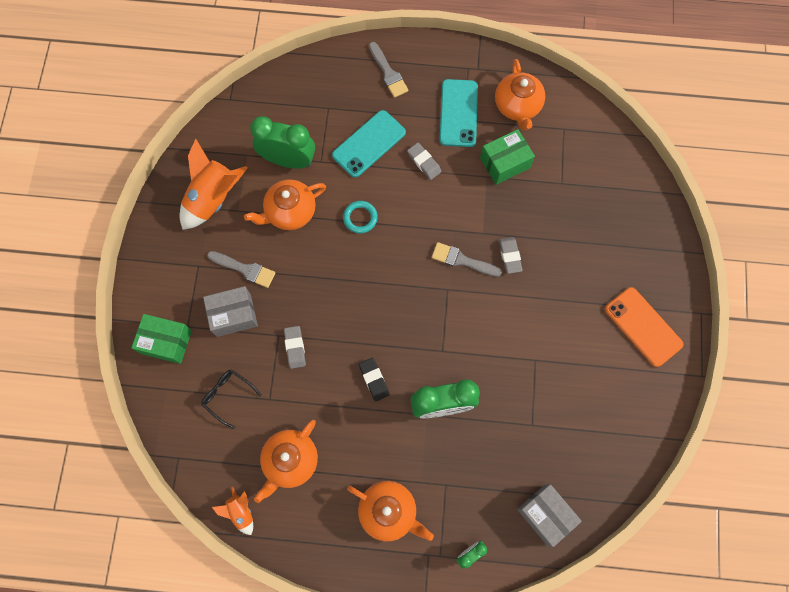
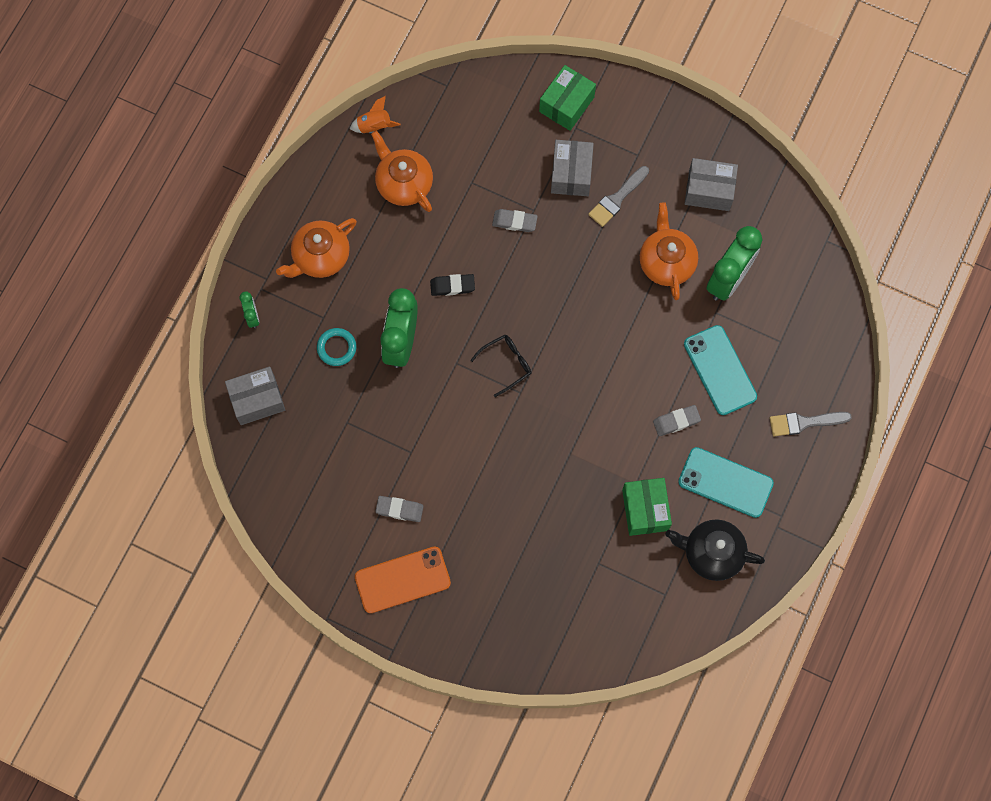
camera: 110 degrees right, 0 degrees up
(213, 199) = (709, 190): orange rocket -> grey box
(228, 396) = (490, 145): black glasses -> black glasses (506, 364)
(360, 218) = (633, 331): turquoise ring -> turquoise ring (336, 348)
(462, 260) = (546, 419): grey brush -> none
(510, 256) = (533, 471): grey eraser -> grey eraser (399, 509)
(517, 106) = (712, 553): orange teapot -> black teapot

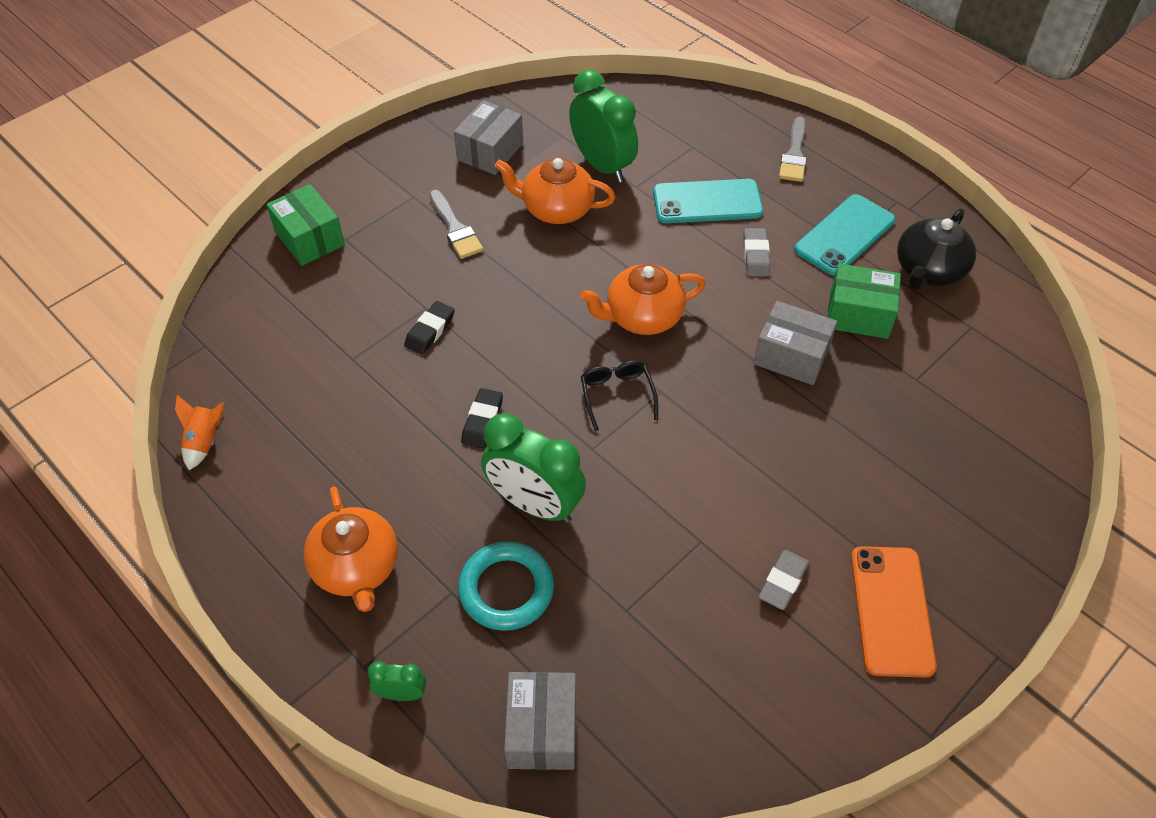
camera: 70 degrees left, 20 degrees down
(336, 348) = (506, 589): turquoise ring -> turquoise ring, size x1.53
(403, 183) = (308, 432): orange teapot -> orange teapot (642, 316)
(514, 222) = (430, 331): grey eraser -> black eraser
(571, 174) = (400, 260): grey box -> grey box (791, 356)

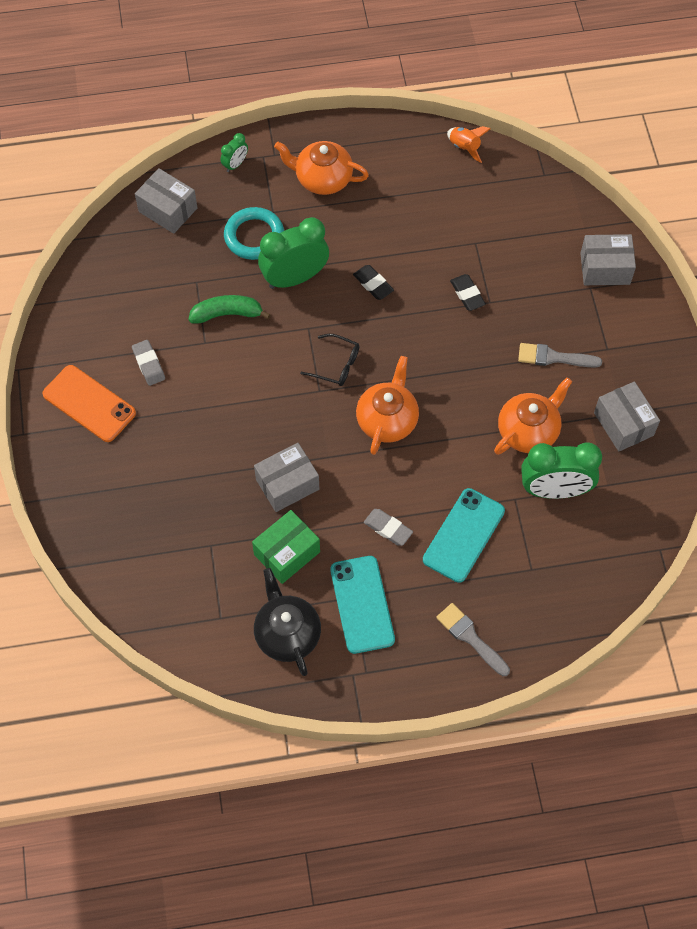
camera: 125 degrees right, 10 degrees up
(309, 238) = (605, 268): green box -> grey box
(643, 543) = (227, 314): none -> green banana

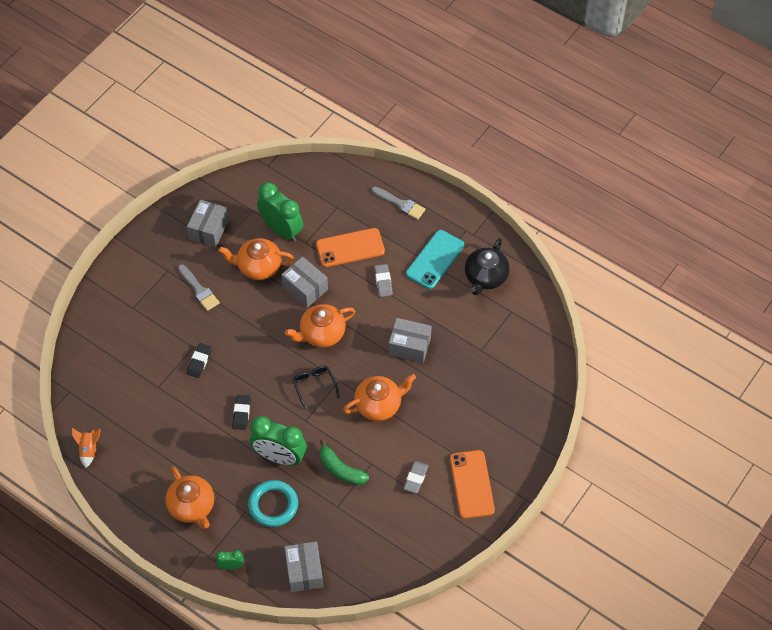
camera: 135 degrees left, 5 degrees down
(255, 401) = (379, 404): none -> orange teapot
(287, 553) = (446, 313): green box -> none
(463, 535) = (350, 248): turquoise phone -> orange phone
(470, 637) = (400, 204): grey brush -> grey brush turned 60 degrees counterclockwise
(605, 268) = (111, 310): grey box -> grey box (305, 288)

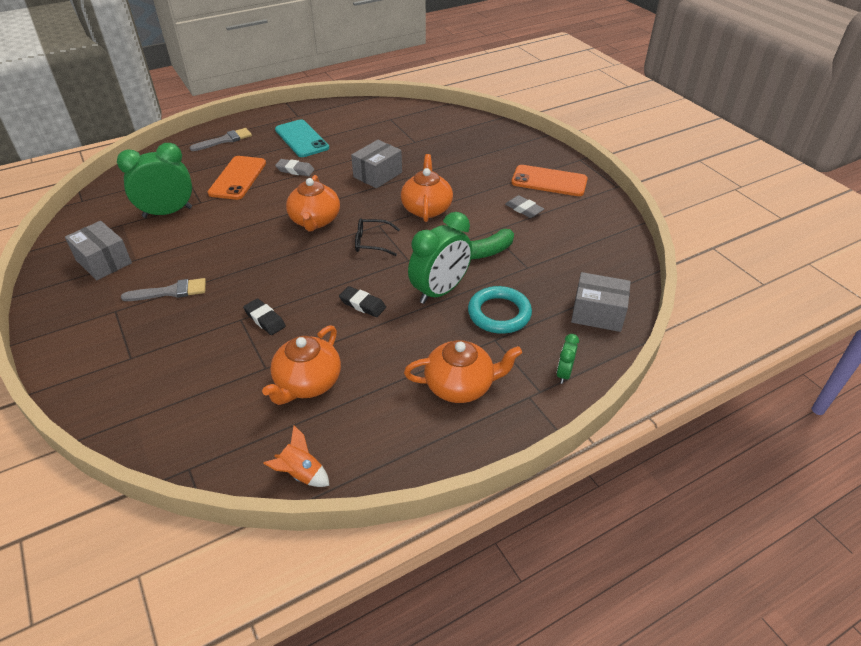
camera: 65 degrees left, 15 degrees down
(258, 266) = (192, 240): orange teapot -> orange teapot (307, 383)
(305, 288) = (252, 216): grey box -> none
(485, 277) = (345, 121): black teapot -> none

